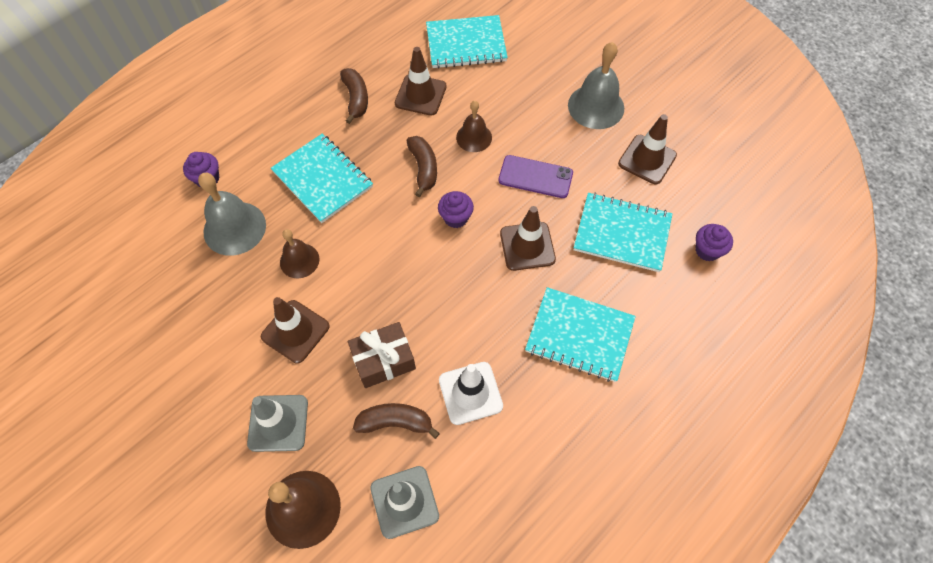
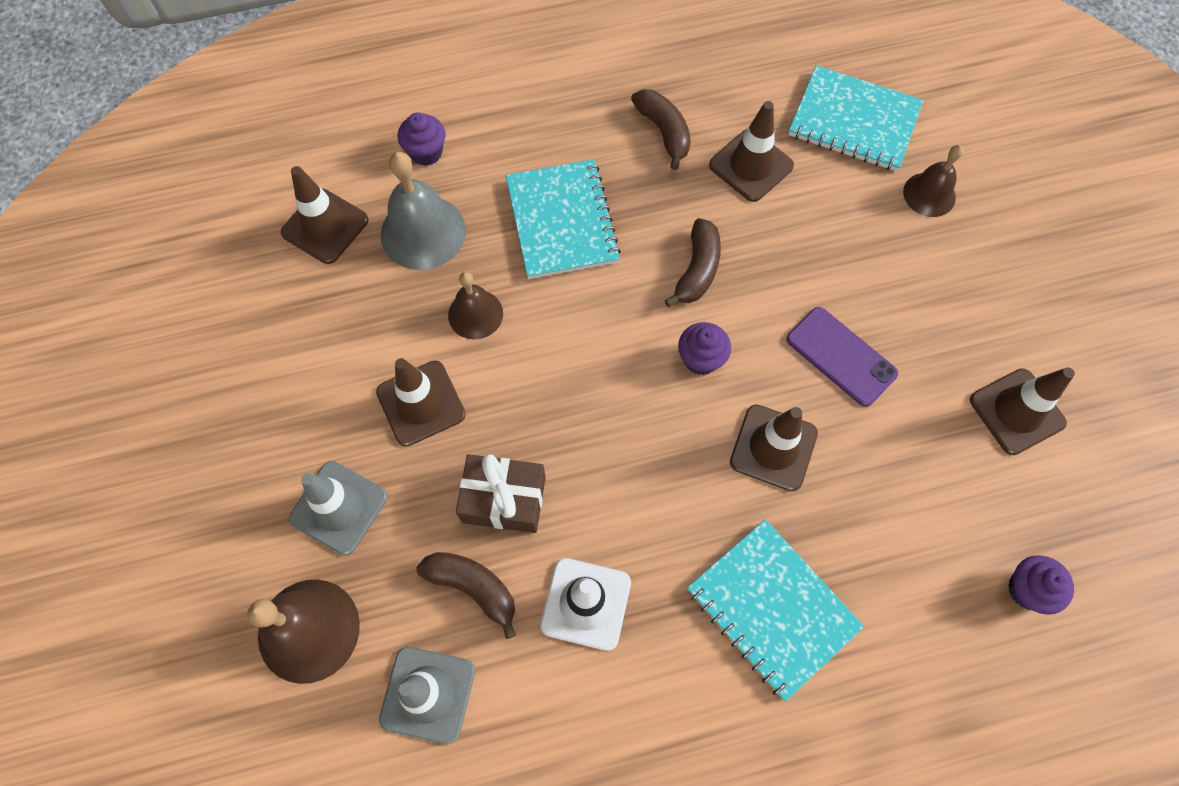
camera: 30 degrees right, 5 degrees up
(164, 256) = (325, 226): none -> brown traffic cone
(356, 99) = (664, 132): brown banana -> brown banana turned 45 degrees counterclockwise
(474, 137) = (788, 259): brown bell -> brown bell (929, 194)
(596, 106) = (987, 297): grey bell -> none
(622, 233) = (916, 499): turquoise notebook -> none

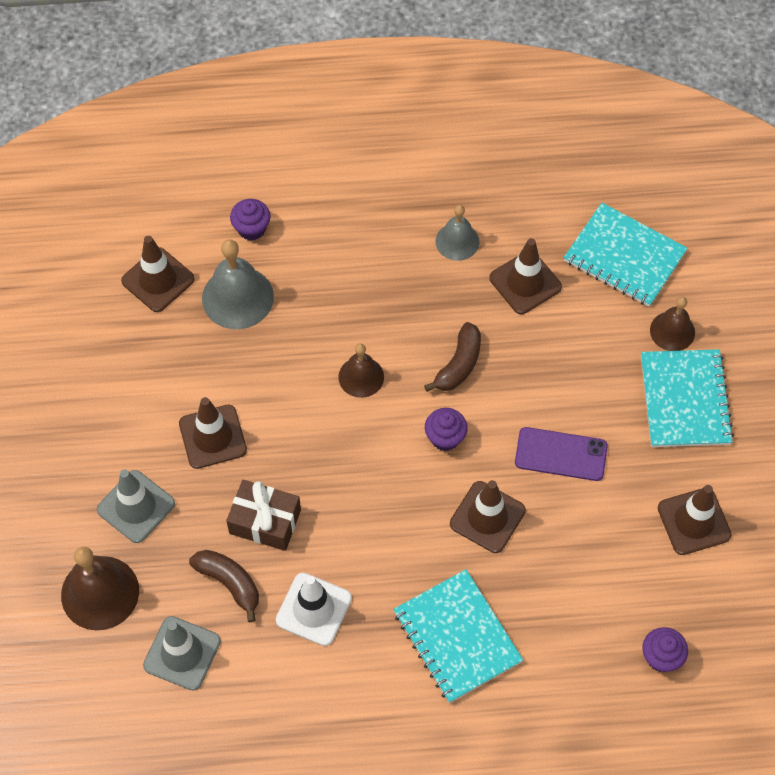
camera: 10 degrees right, 5 degrees down
(475, 314) = (269, 372): brown bell -> brown bell (361, 377)
(562, 221) = (355, 306): turquoise notebook -> turquoise notebook (685, 400)
(664, 132) = (457, 241): brown banana -> grey bell
(841, 356) = (561, 454): purple phone -> purple phone turned 45 degrees counterclockwise

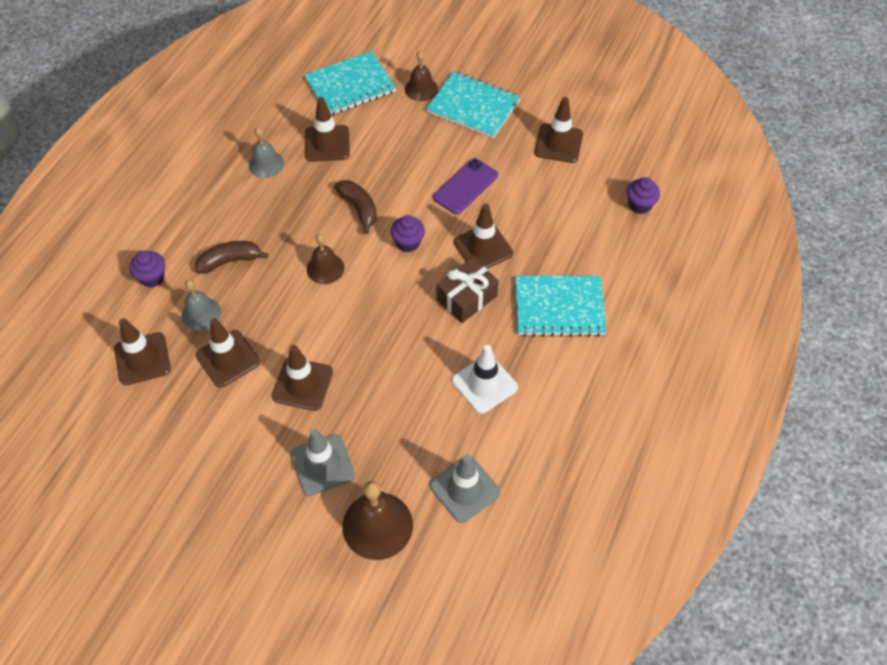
camera: 60 degrees left, 5 degrees down
(201, 353) = (228, 358): none -> brown traffic cone
(229, 583) = (428, 429): brown banana -> brown banana (230, 261)
(237, 297) = (201, 313): grey bell -> grey bell, size x0.62
(265, 521) = (395, 382): brown gift -> brown gift (467, 298)

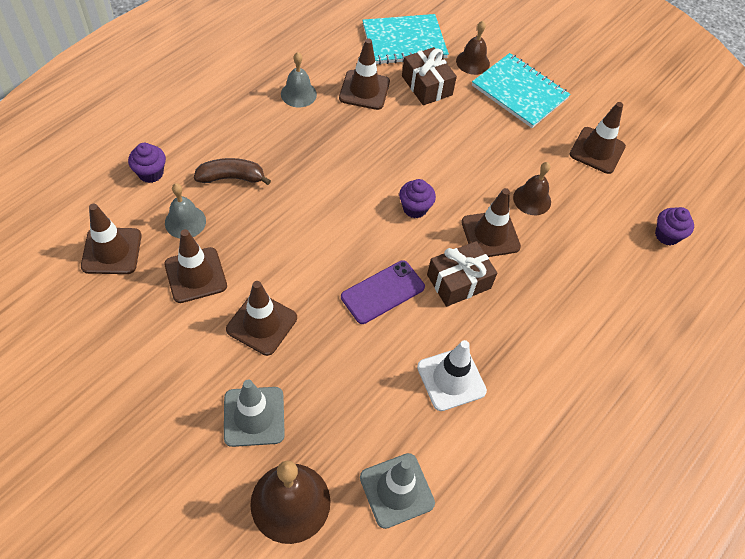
camera: 10 degrees right, 0 degrees up
(325, 268) = (323, 211): brown bell -> brown bell (532, 199)
(359, 208) = (376, 161): brown banana -> none
(384, 123) = (426, 85): none -> brown gift
(465, 186) = (490, 168): purple phone -> purple phone (383, 292)
(559, 307) = (553, 319): turquoise notebook -> none

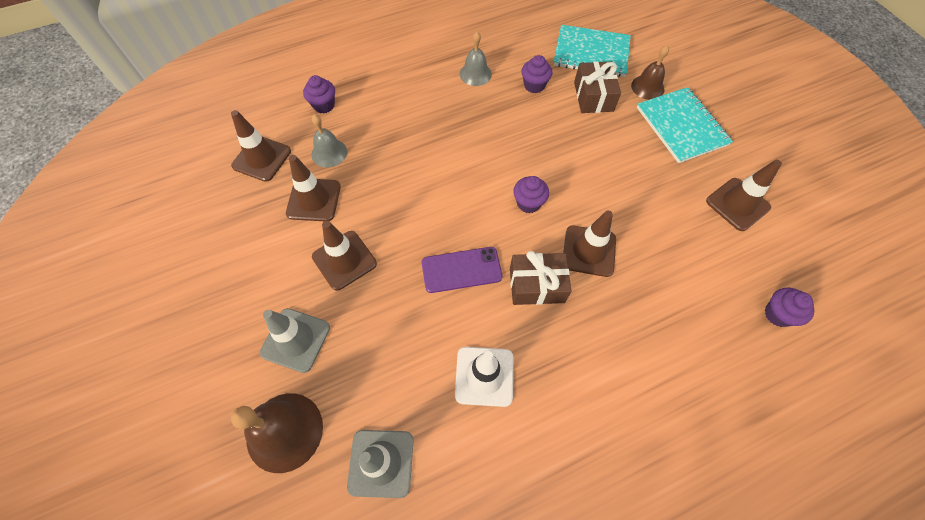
camera: 30 degrees right, 5 degrees up
(231, 177) = (384, 128): brown banana -> none
(364, 90) = (534, 85): brown traffic cone -> purple cupcake
(532, 199) = (646, 231): brown bell -> none

